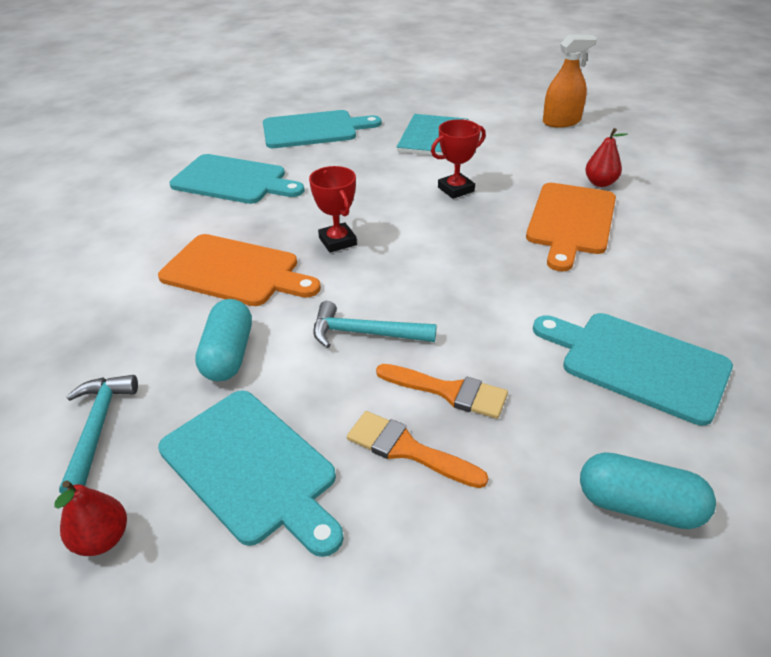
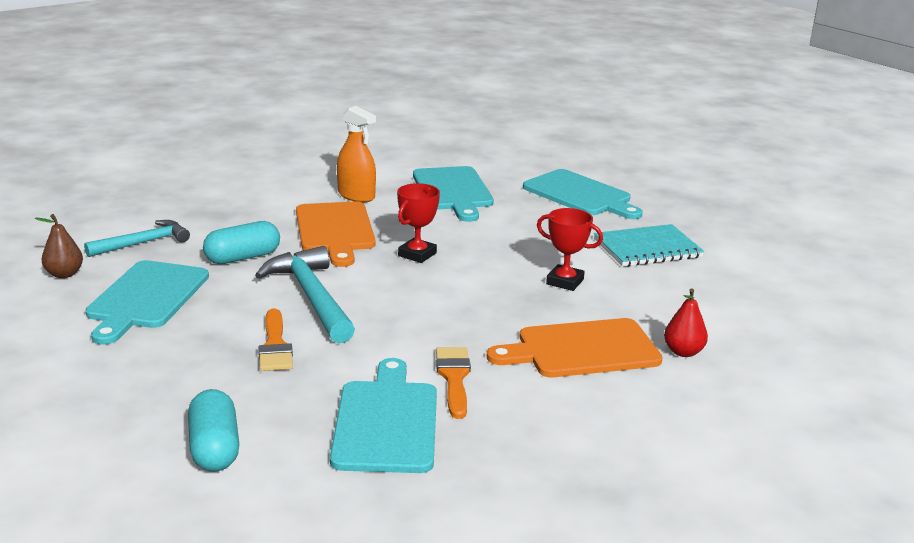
camera: 55 degrees right, 15 degrees down
(102, 539) = (64, 274): red pear -> brown pear
(365, 333) = (311, 297): turquoise hammer -> turquoise hammer, size x1.56
(408, 449) = (202, 345): orange brush -> orange brush (454, 378)
(561, 122) = (793, 305): orange spray bottle -> orange spray bottle (356, 195)

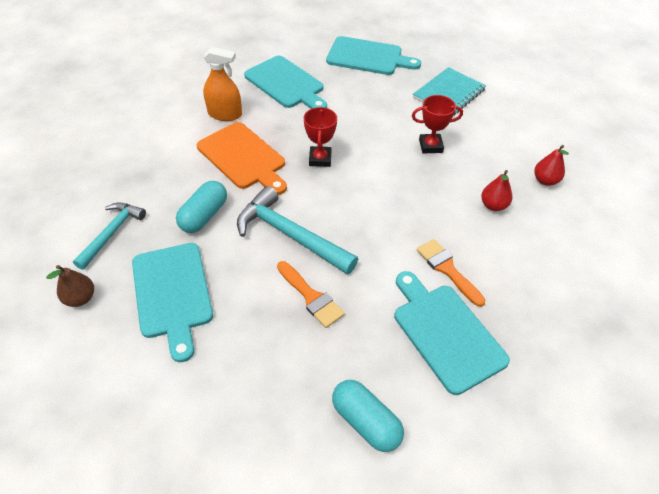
camera: 30 degrees left, 25 degrees up
(582, 350) = (493, 205): orange cutting board -> red pear

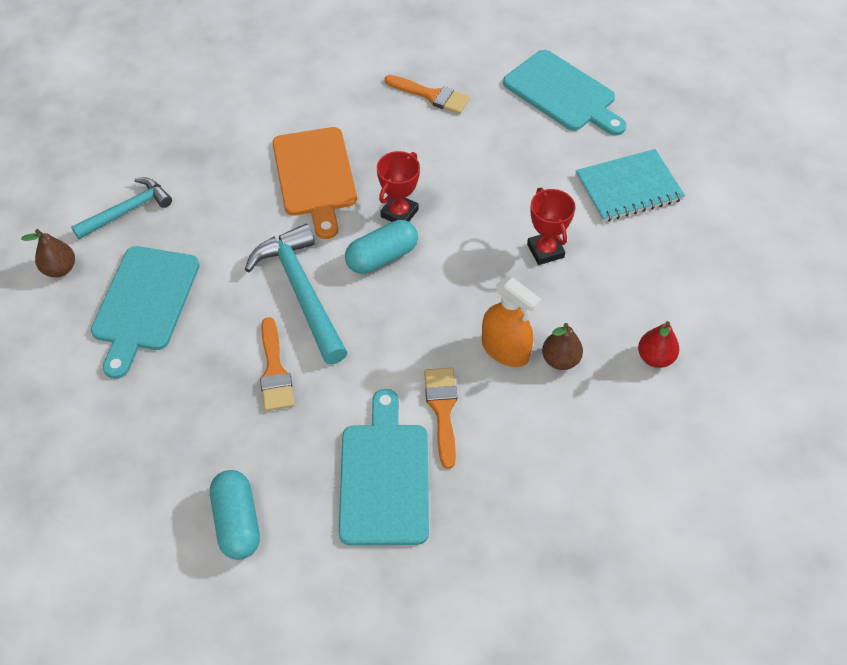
camera: 30 degrees right, 5 degrees up
(204, 215) = (228, 230): turquoise capsule -> turquoise capsule (382, 257)
(225, 114) = (332, 110): orange spray bottle -> orange spray bottle (505, 350)
(286, 84) = (431, 95): turquoise cutting board -> orange brush
(430, 146) = (545, 251): red trophy -> red trophy turned 45 degrees clockwise
(493, 205) = (560, 360): red pear -> brown pear

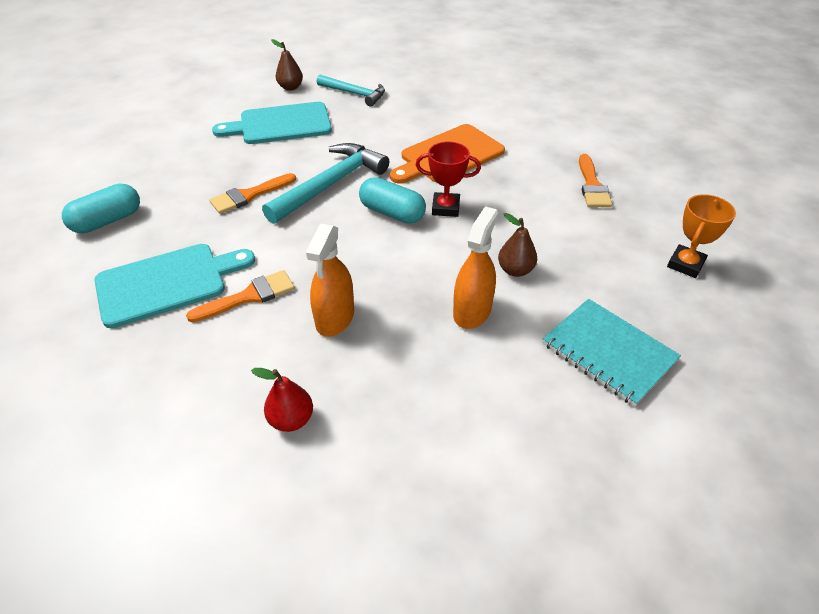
camera: 65 degrees right, 10 degrees down
(545, 251) = (472, 311): red trophy -> orange spray bottle
(560, 360) = (343, 362): brown pear -> brown pear (515, 270)
(563, 93) = (685, 264): turquoise cutting board -> orange trophy
(655, 357) = (388, 444): red pear -> red pear (291, 419)

